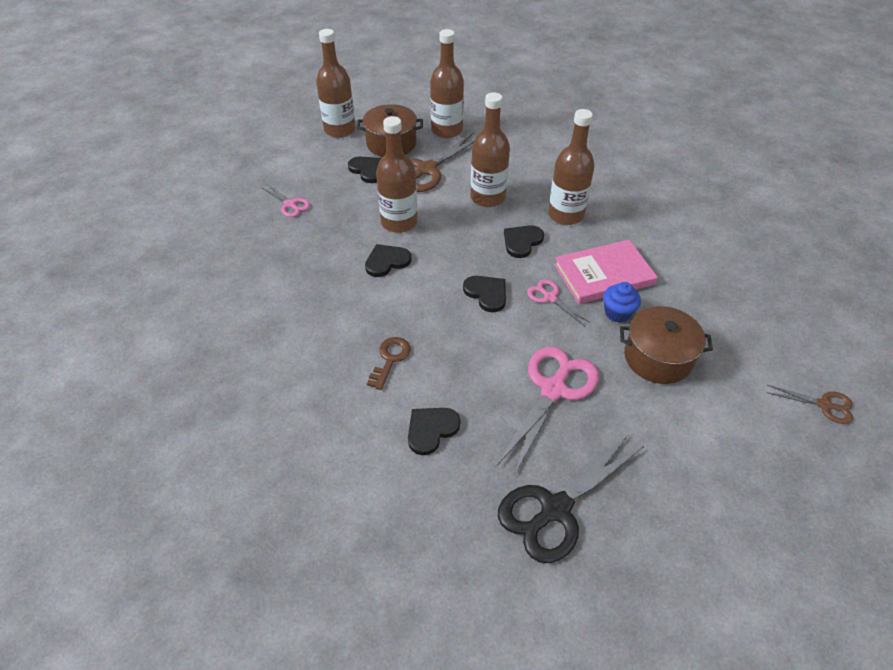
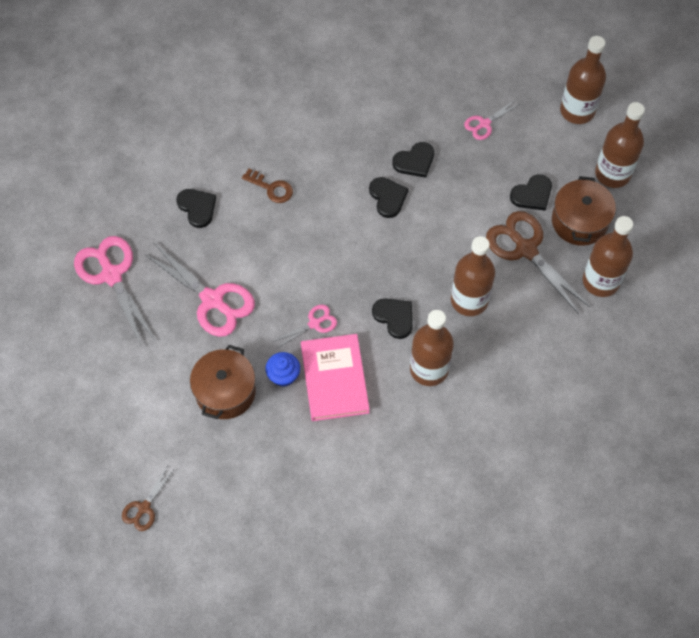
camera: 100 degrees right, 15 degrees up
(399, 222) = (442, 214): brown bottle -> brown bottle (577, 111)
(486, 293) = (330, 272): black heart -> black heart (414, 161)
(555, 509) = (111, 275): black scissors -> pink scissors

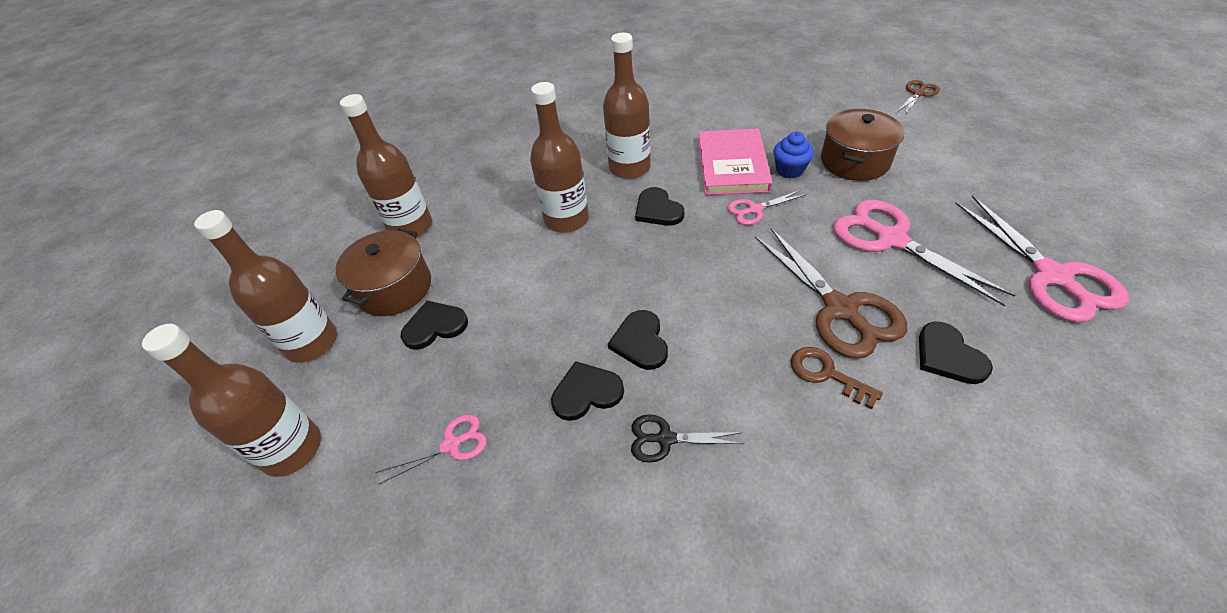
camera: 165 degrees left, 15 degrees down
(363, 141) = (665, 439): none -> black scissors
(526, 249) = (477, 263): brown scissors -> brown scissors (840, 309)

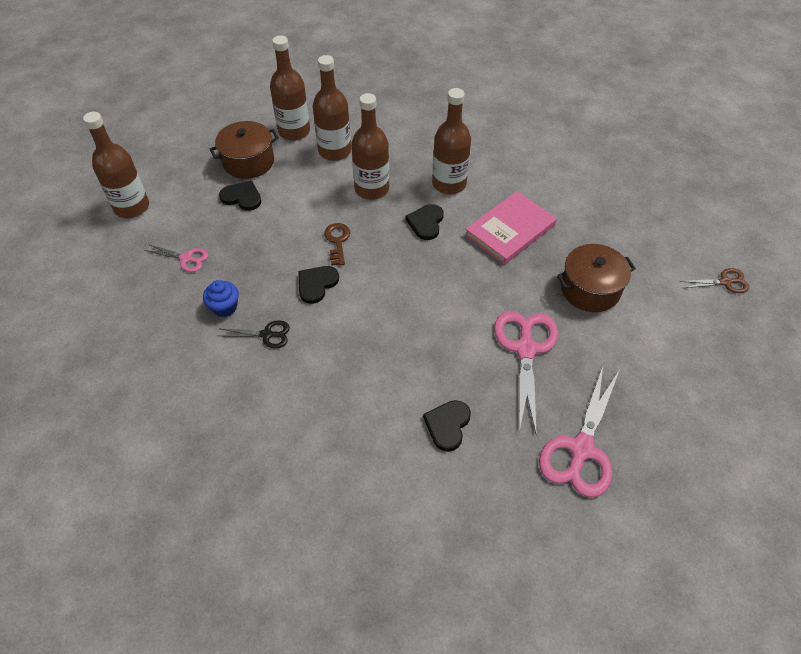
camera: 40 degrees right, 5 degrees up
(312, 343) = (187, 162): brown bottle -> brown bottle (334, 151)
(586, 392) = (263, 285): black heart -> none
(665, 439) = (266, 335): black scissors -> black scissors turned 135 degrees clockwise
(754, 210) = (478, 267): pink scissors -> none
(789, 170) = (539, 261): blue cupcake -> blue cupcake (224, 307)
(826, 374) = (375, 376): brown key -> brown key (337, 241)
(840, 309) = (433, 356): brown scissors -> none

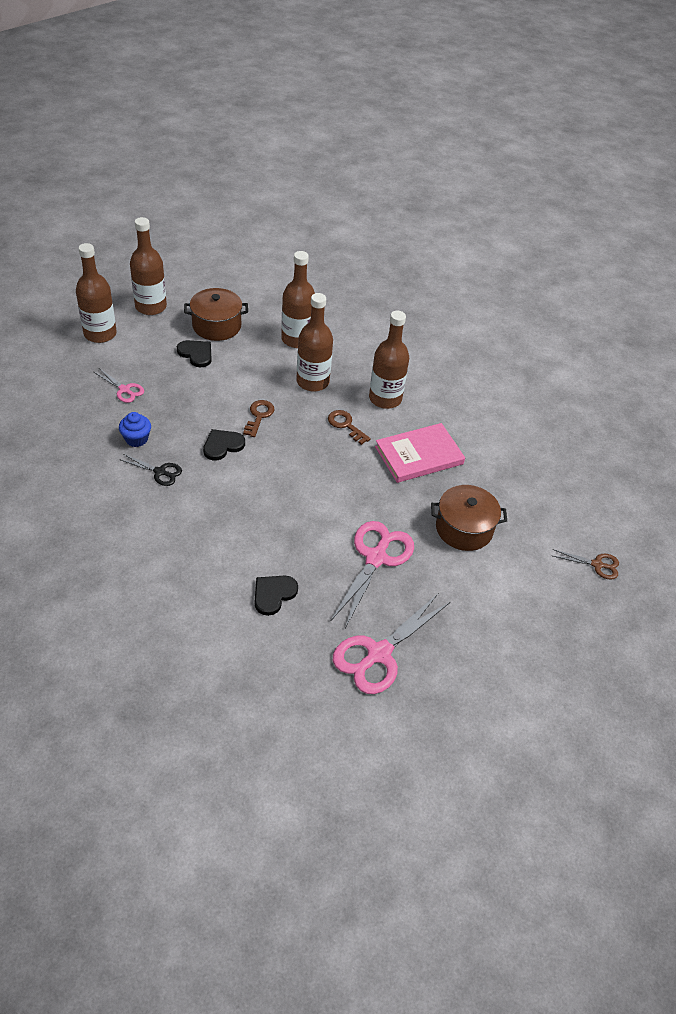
camera: 15 degrees right, 5 degrees down
(294, 131) = (270, 311): brown bottle -> brown bottle (151, 307)
(426, 223) = (345, 425): black heart -> brown key

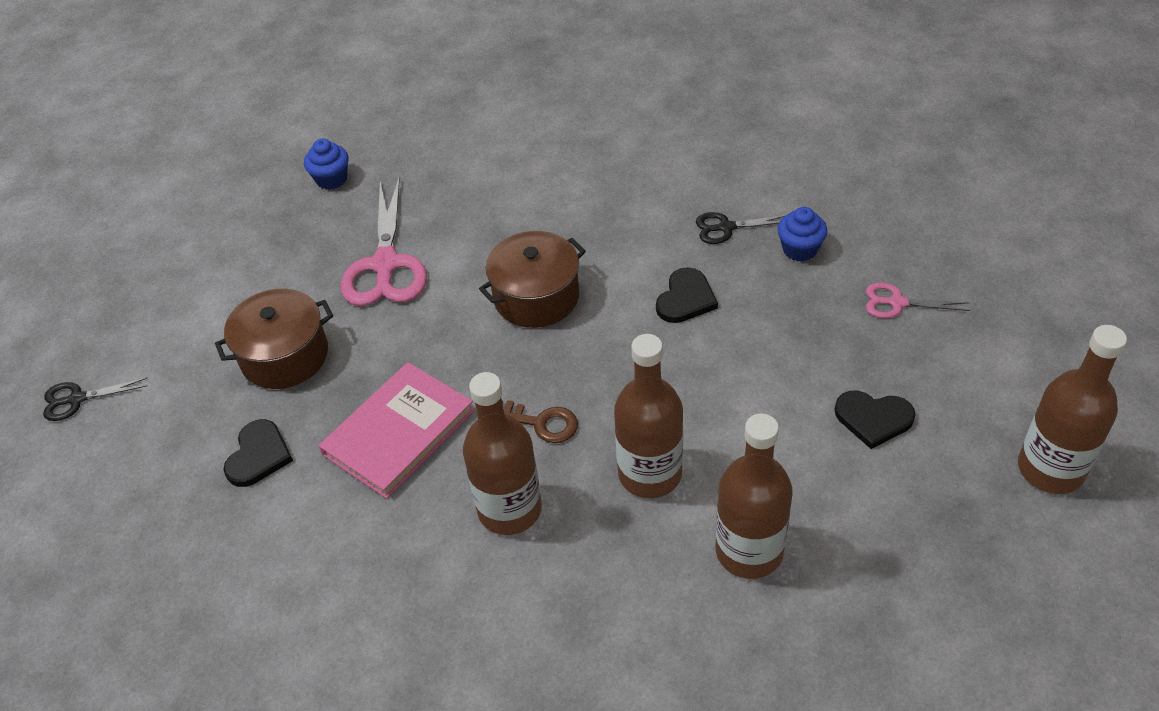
camera: 160 degrees right, 0 degrees up
(100, 334) = (1048, 369): brown bottle -> none
(216, 326) = (905, 496): brown pot -> brown pot (536, 297)
(259, 416) = (678, 367): brown key -> none
(273, 594) = (480, 176): black heart -> black heart (258, 455)
(378, 654) = (331, 179): pink scissors -> blue cupcake
(597, 565) = (77, 399): brown scissors -> black scissors

